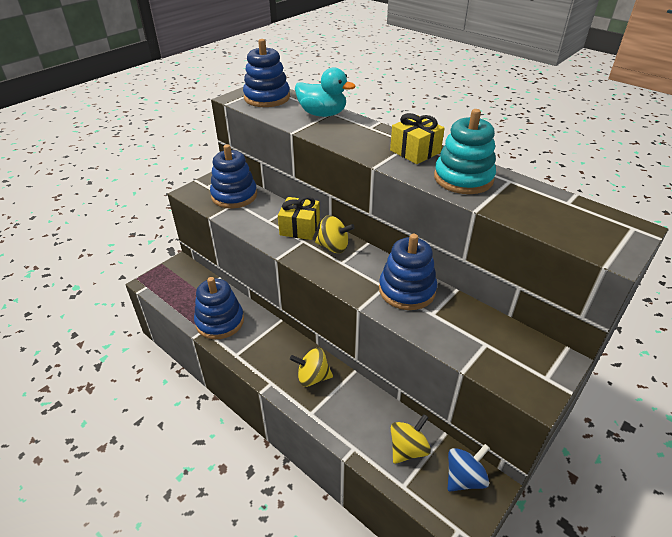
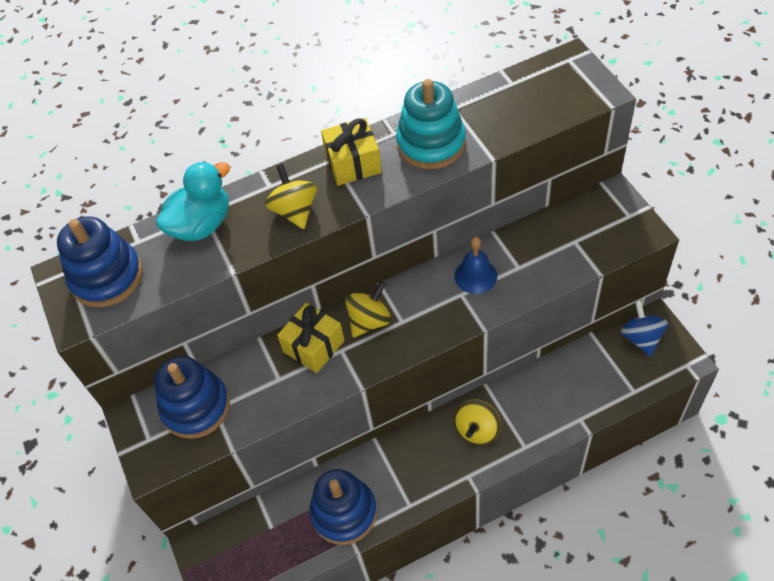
camera: 60 degrees left, 15 degrees up
(407, 290) = (475, 276): blue stacking toy -> blue bell
(408, 449) = (597, 371): yellow spinning top -> yellow spinning top (295, 211)

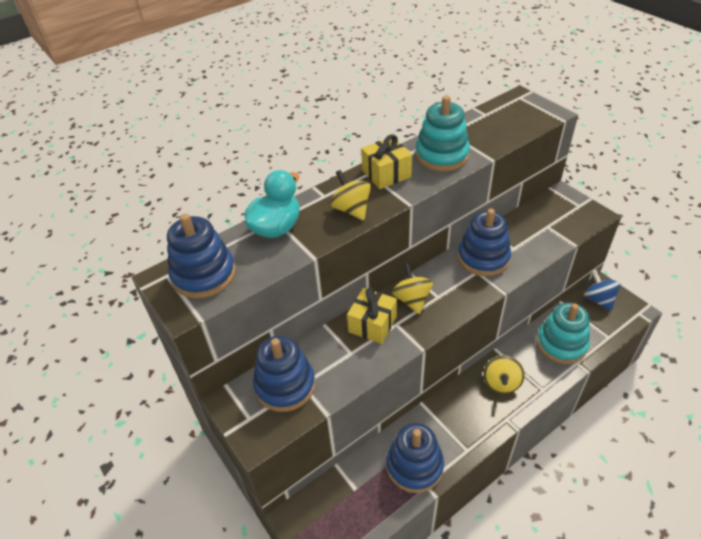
camera: 15 degrees left, 10 degrees down
(370, 321) = (412, 300): yellow spinning top -> yellow spinning top turned 45 degrees counterclockwise
(475, 276) = (483, 258): blue bell -> blue stacking toy
(569, 391) = (561, 344): none -> turquoise stacking toy

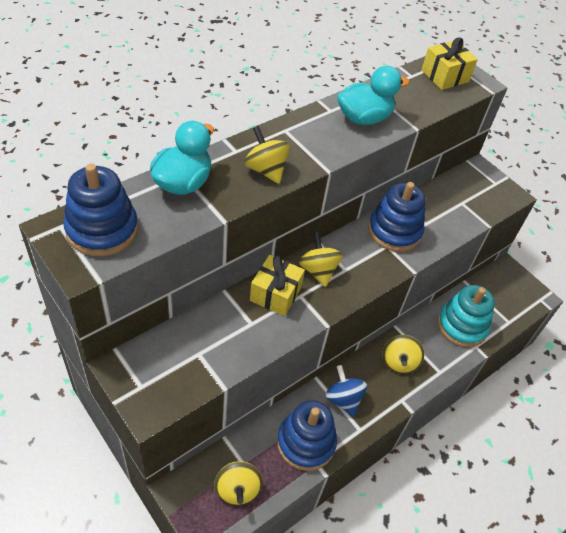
camera: 10 degrees left, 5 degrees up
(285, 385) = (180, 354): blue stacking toy -> none
(350, 514) = (237, 489): none -> yellow spinning top
(386, 174) = (304, 133): yellow gift -> yellow gift (445, 76)
(441, 155) = (364, 118): turquoise stacking toy -> turquoise duck
(598, 299) = (502, 282): blue spinning top -> blue spinning top (343, 399)

